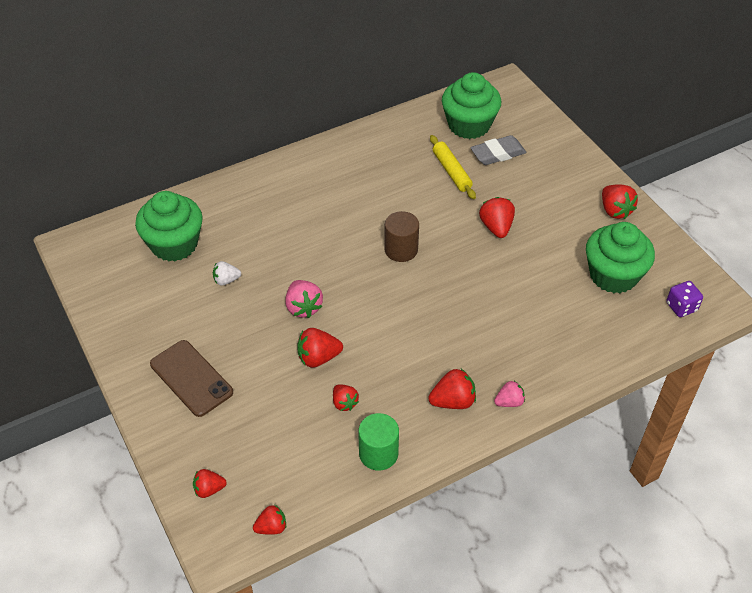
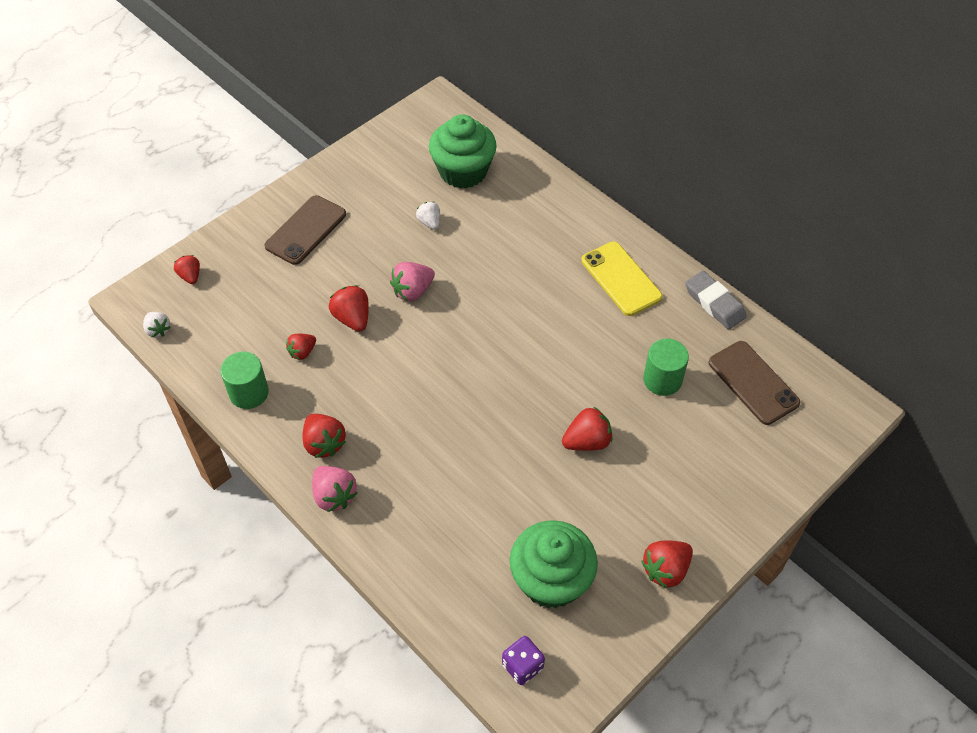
camera: 75 degrees right, 5 degrees up
(271, 527) = (158, 330): red strawberry -> white strawberry
(344, 170) = (621, 279): none -> yellow phone
(401, 249) = (519, 356): brown cylinder -> none
(451, 171) = (662, 380): yellow rolling pin -> green cylinder
(469, 125) = (753, 382): green cupcake -> brown phone
(498, 154) = (714, 422): grey eraser -> grey eraser (714, 303)
(509, 402) = (334, 496): pink strawberry -> pink strawberry, size x1.53

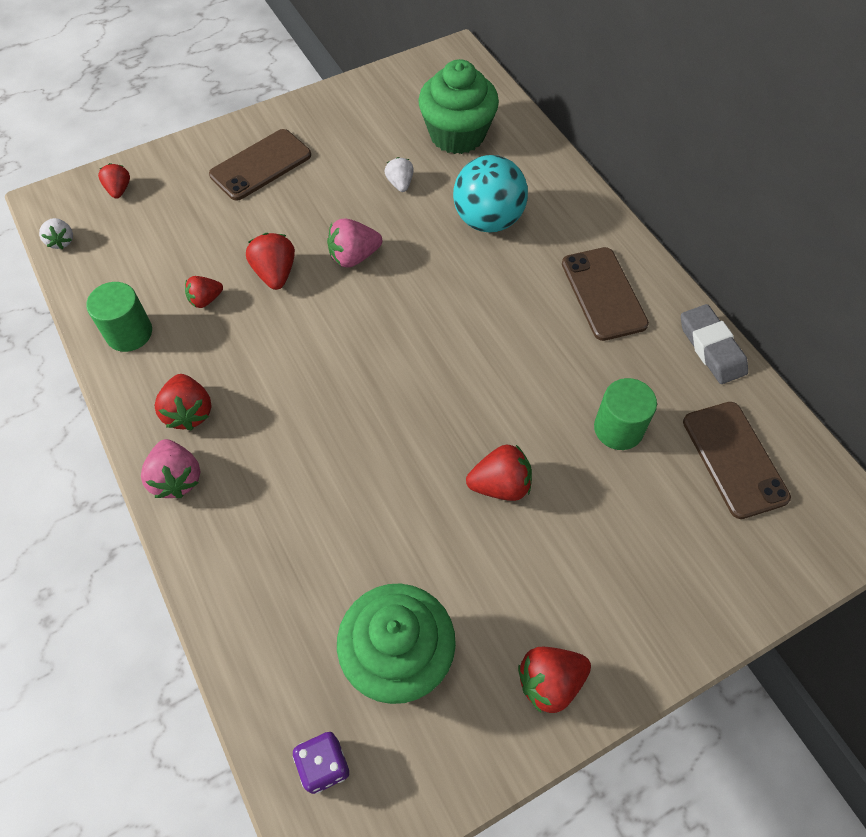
camera: 15 degrees right, 5 degrees up
(512, 238) = (488, 220): none -> turquoise ball
(621, 279) = (603, 293): yellow phone -> brown phone

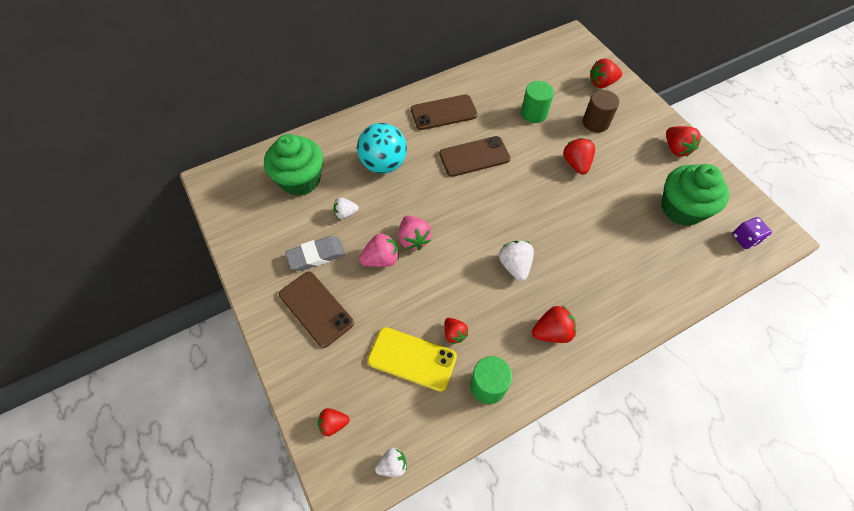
camera: 90 degrees left, 0 degrees up
(176, 478) = (602, 332): pink strawberry -> pink strawberry (381, 259)
(180, 257) = (412, 358): none -> yellow phone
(275, 273) = (429, 288): red strawberry -> red strawberry (602, 83)
(300, 375) = (514, 266): none -> white strawberry
(607, 534) = (595, 122): none -> brown cylinder
(711, 348) = (479, 73): grey eraser -> grey eraser (316, 255)
(734, 459) = (545, 73): brown phone -> brown phone (474, 156)

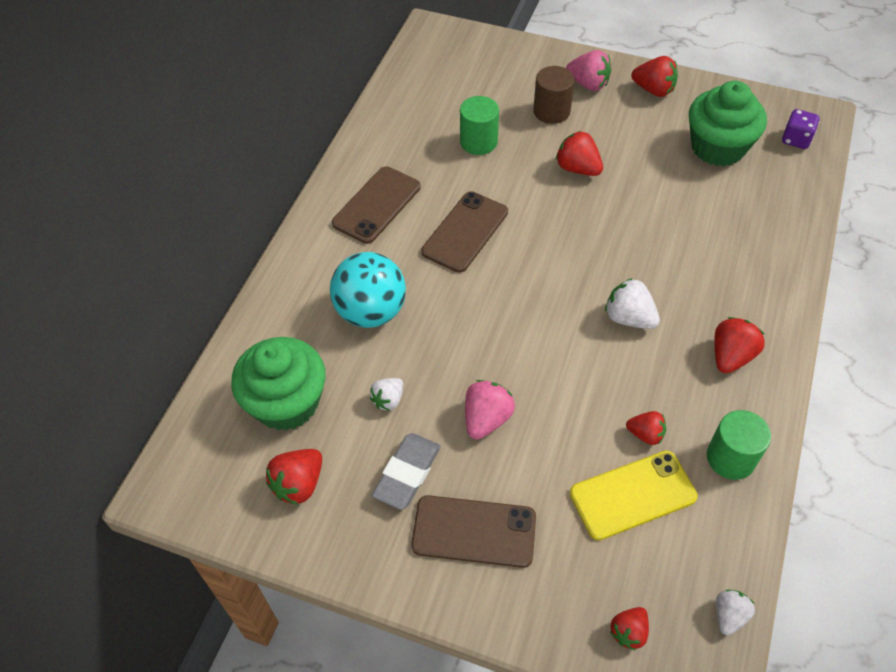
camera: 40 degrees left, 5 degrees down
(414, 239) = (498, 370): pink strawberry -> pink strawberry (588, 84)
(602, 83) = (514, 64): red strawberry -> red strawberry (299, 484)

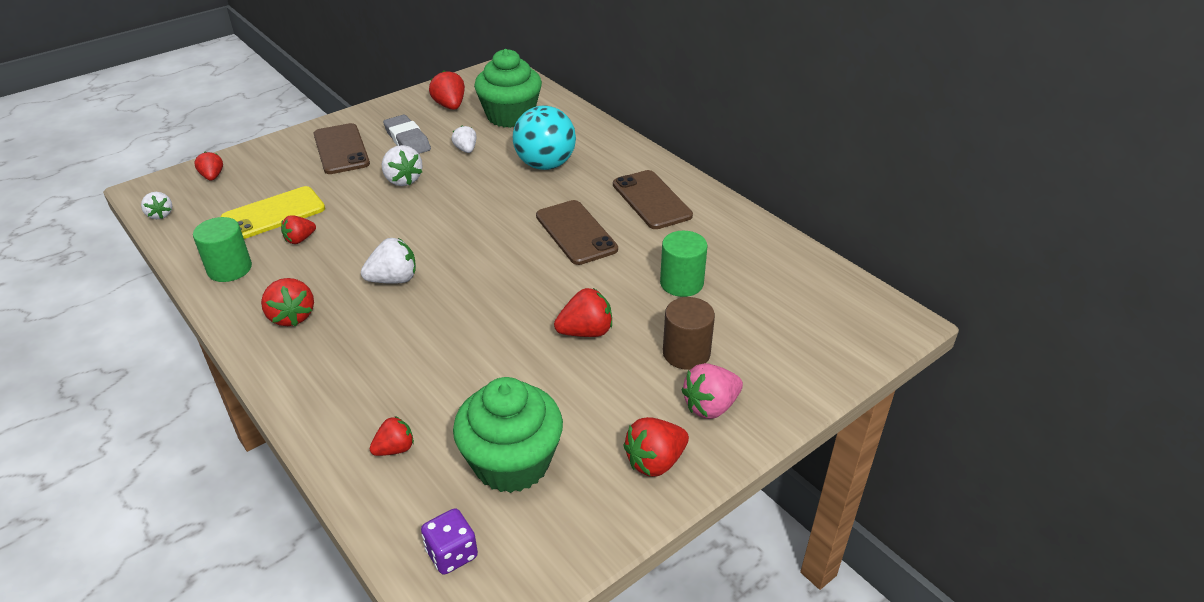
camera: 120 degrees right, 15 degrees down
(474, 531) = (341, 149): brown phone -> brown phone turned 60 degrees counterclockwise
(486, 419) = (403, 180): pink strawberry -> white strawberry
(632, 495) = (273, 214): yellow phone -> yellow phone turned 45 degrees clockwise
(767, 206) = (395, 449): none -> red strawberry

